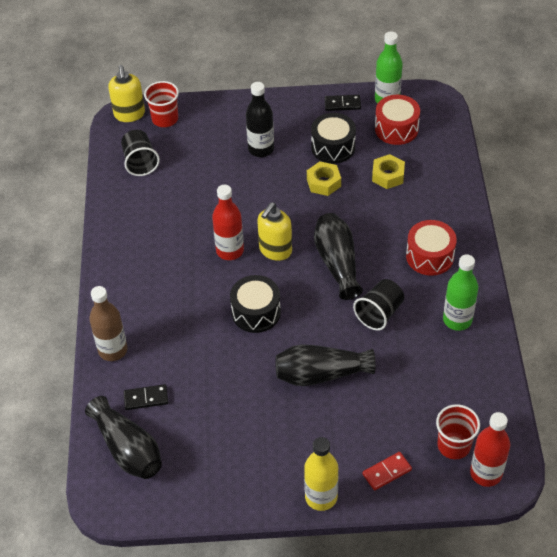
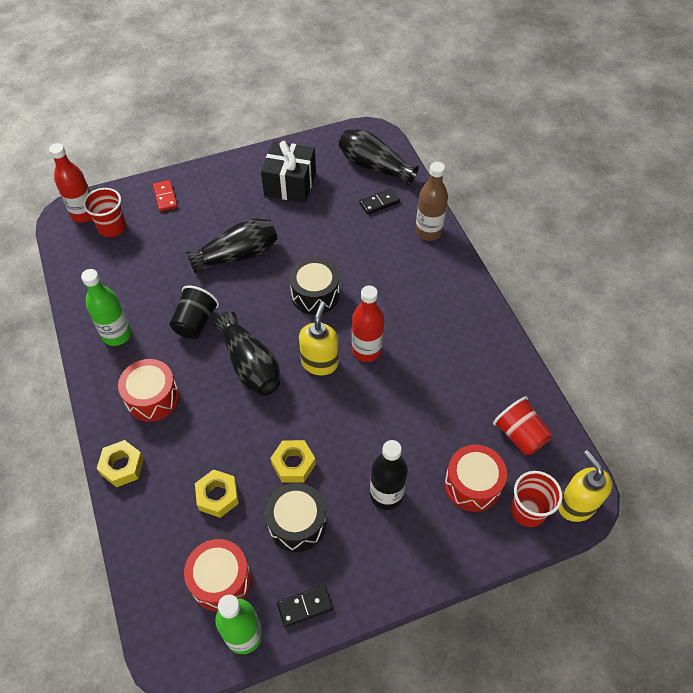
camera: 160 degrees right, 5 degrees up
(140, 162) = (520, 435): black cup -> red cup
(195, 141) = (472, 484): none -> red drum
(235, 451) = (290, 184): none -> black gift
(321, 497) = (213, 170): yellow bottle -> none
(387, 472) = (165, 197): red domino -> red domino turned 60 degrees counterclockwise
(460, 211) = (122, 466): none -> yellow nut

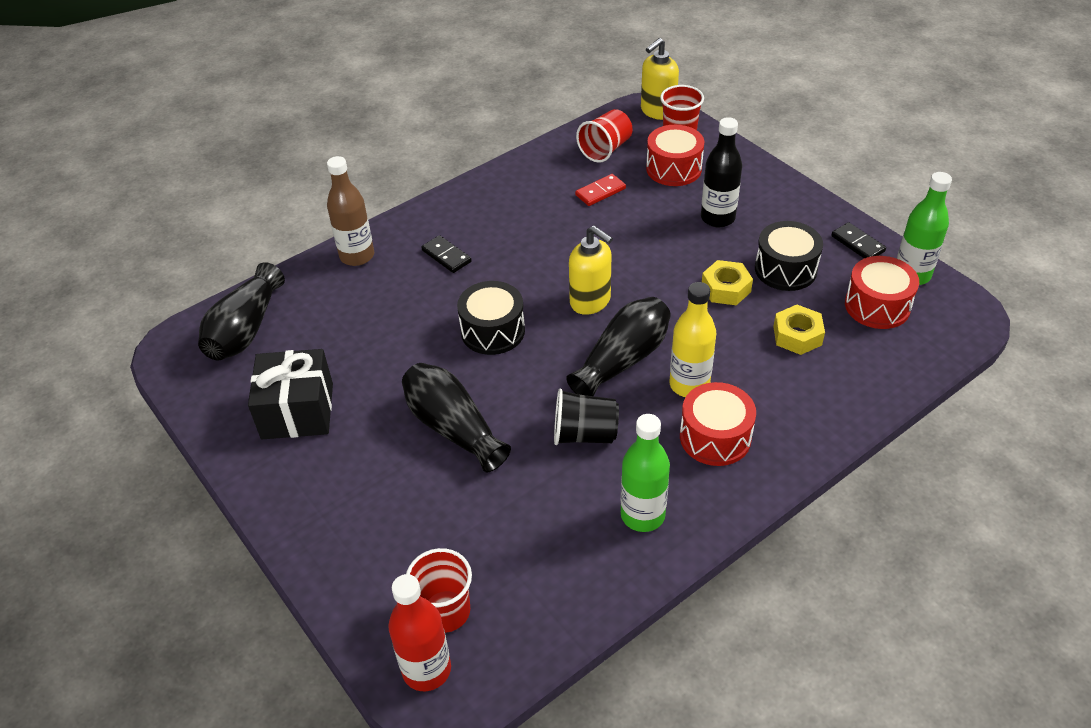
camera: 105 degrees left, 10 degrees down
(122, 466) = (817, 430): yellow nut -> none
(165, 197) = (359, 562): red domino -> red domino (600, 192)
(206, 399) = (689, 385): none -> yellow bottle
(320, 363) = (590, 301): yellow soap dispenser -> yellow soap dispenser turned 135 degrees counterclockwise
(366, 350) = (556, 268): red bottle -> none
(379, 203) = (316, 309): black domino -> black domino (446, 256)

